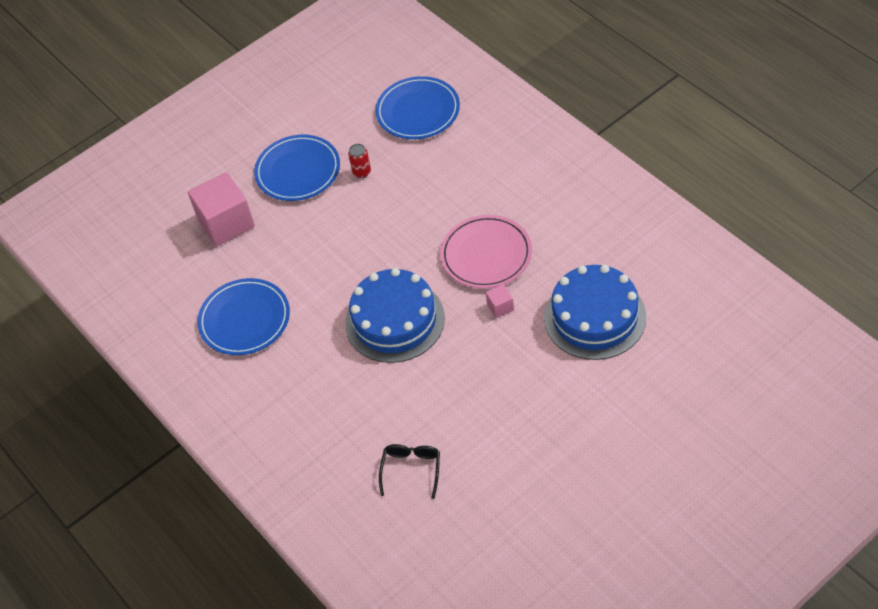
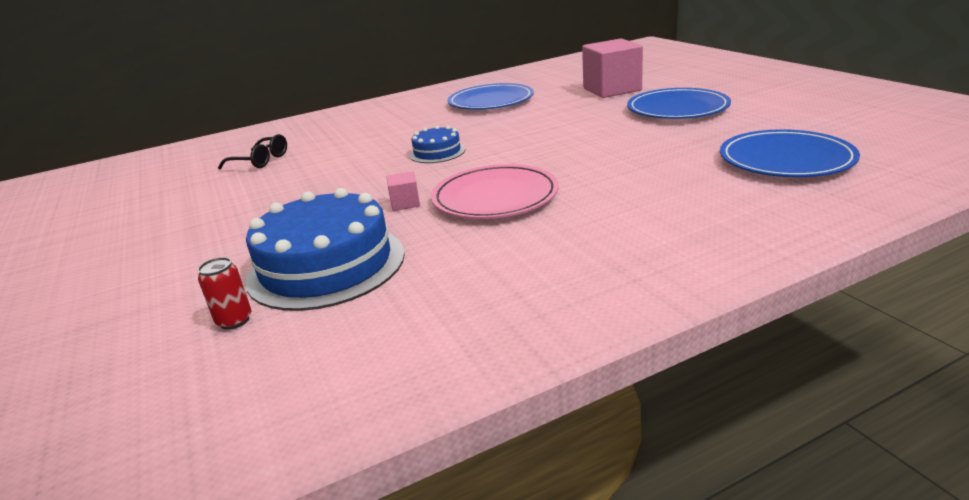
camera: 100 degrees right, 25 degrees down
(362, 172) = (668, 134): red can -> red can (234, 321)
(395, 320) = (437, 152): blue cake -> blue cake, size x0.51

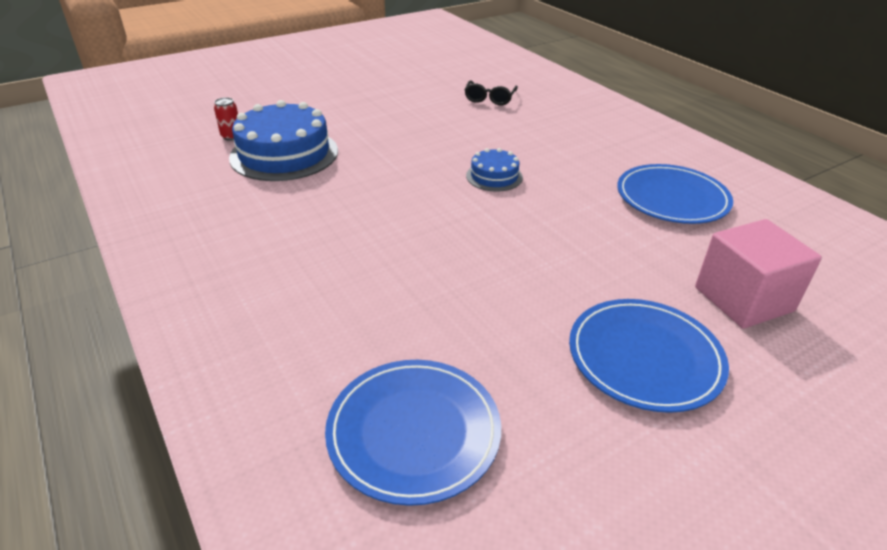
camera: 80 degrees right, 10 degrees up
(405, 203) = (376, 172): pink cube -> none
(495, 197) = (373, 213): pink plate -> none

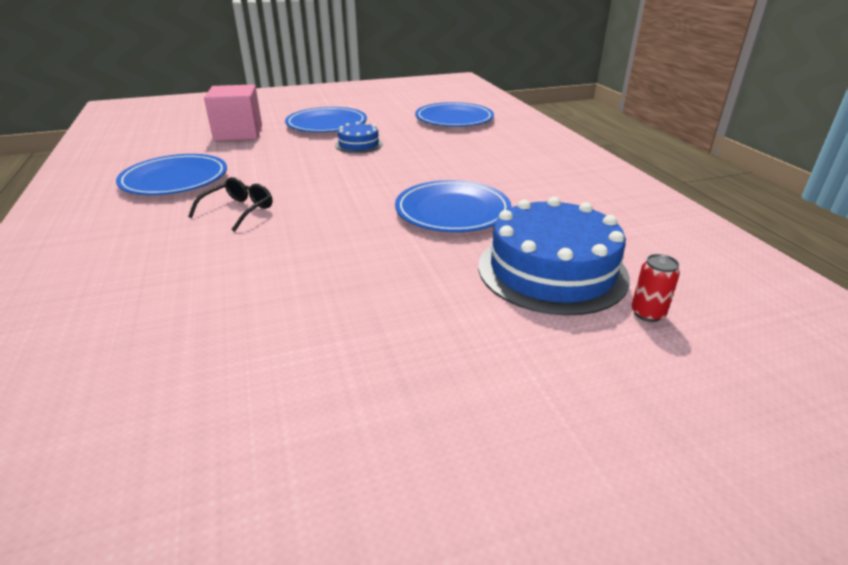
camera: 165 degrees left, 5 degrees down
(366, 195) = (452, 211): none -> blue plate
(489, 99) = (170, 347): black glasses -> black glasses (238, 210)
(494, 176) = (310, 214): blue cake -> blue cake (359, 144)

